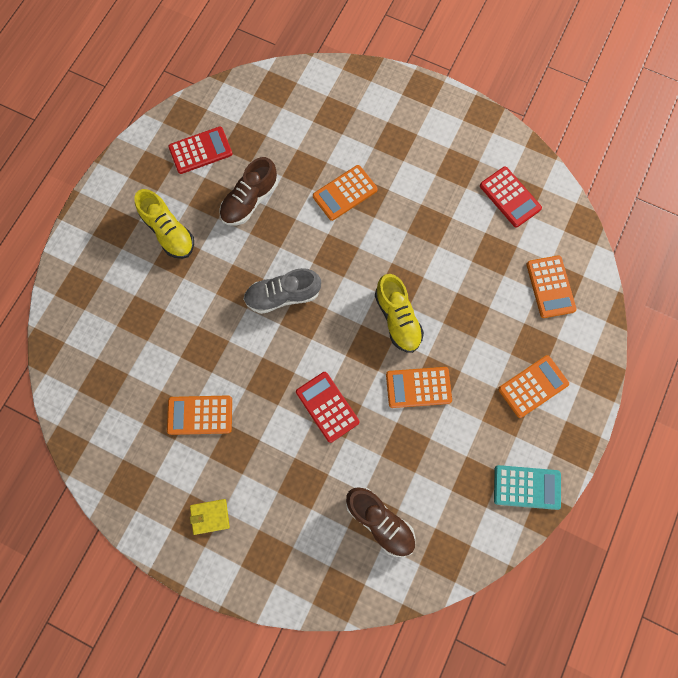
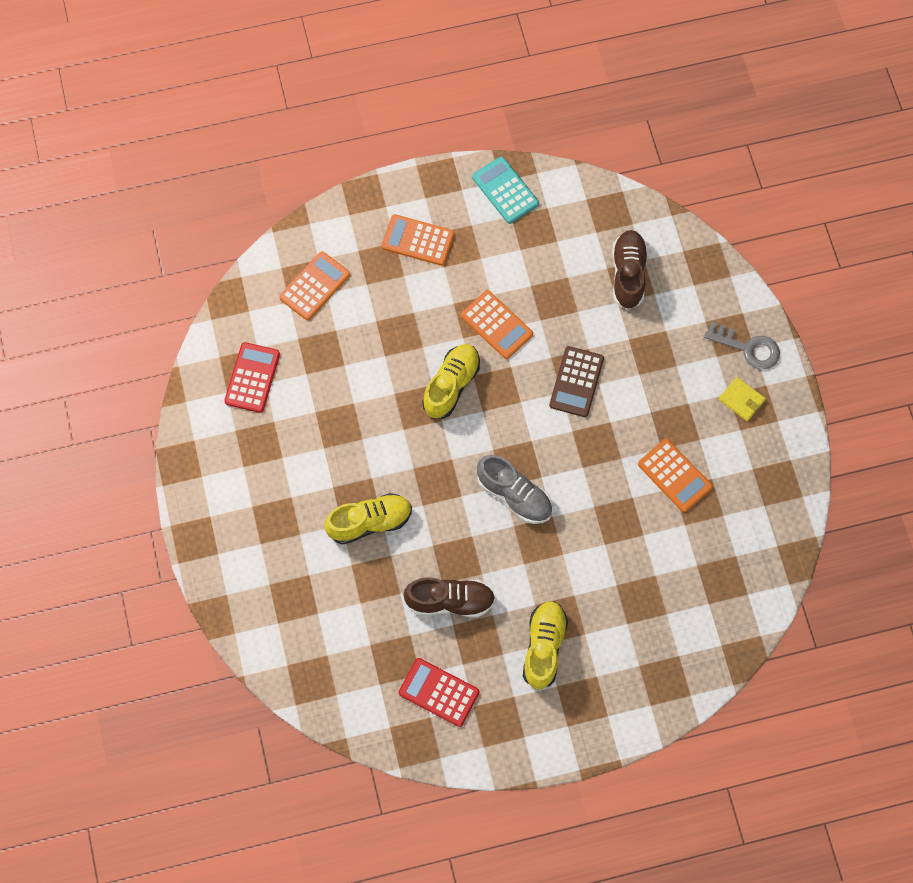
camera: 130 degrees left, 5 degrees down
(244, 561) = (748, 348): none -> grey key
(327, 407) = (576, 382): red calculator -> brown calculator
(345, 193) = (369, 522): orange calculator -> yellow shoe

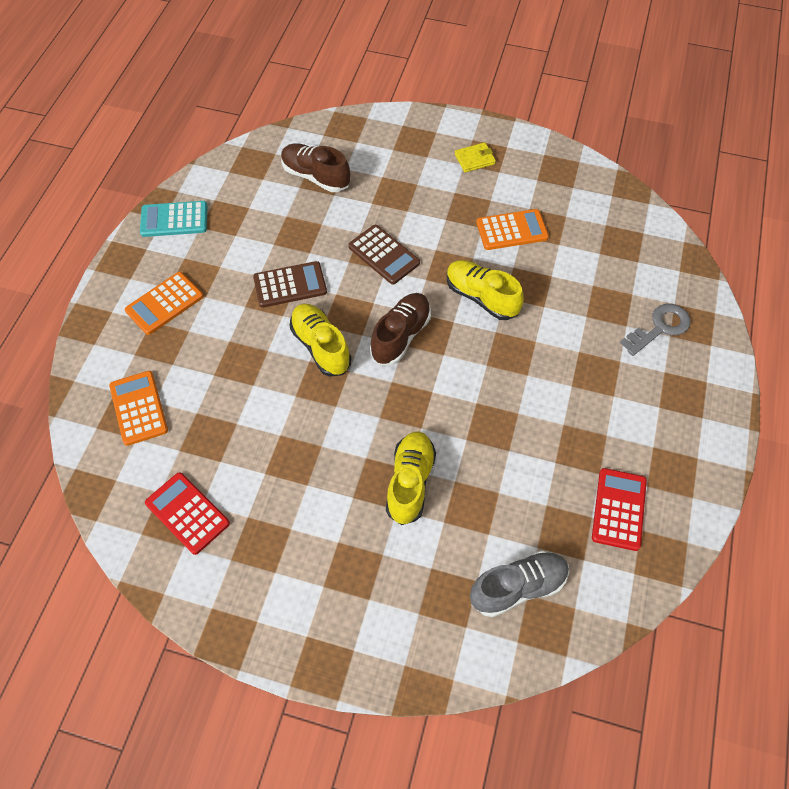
camera: 60 degrees left, 10 degrees down
(439, 692) = (619, 509): red calculator -> red calculator turned 135 degrees clockwise
(450, 601) = (531, 453): brown shoe -> brown shoe (400, 336)
(496, 325) = (290, 285): orange calculator -> brown calculator
(514, 495) = (458, 350): grey shoe -> grey shoe (518, 587)
(544, 647) = (617, 399): yellow shoe -> yellow shoe (481, 297)
(748, 348) = (434, 135): grey key -> grey key (659, 328)

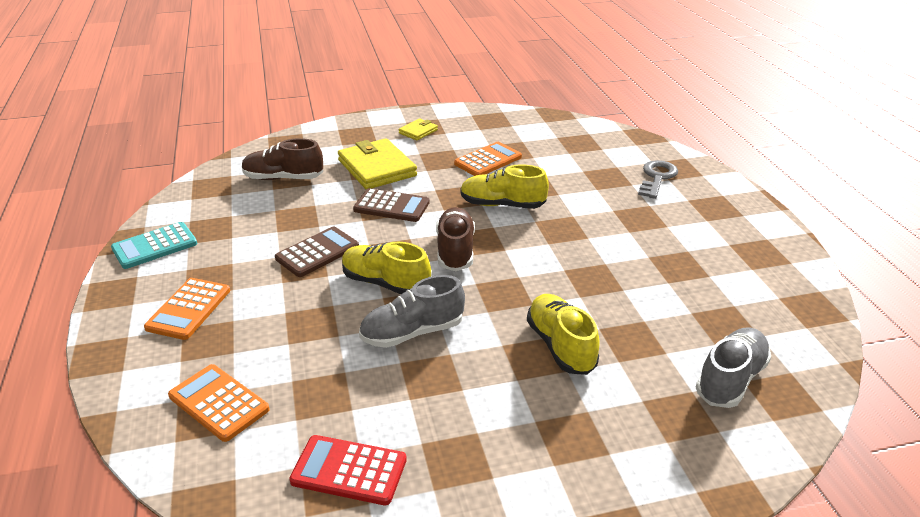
camera: 30 degrees left, 25 degrees down
(308, 410) = (412, 332): none -> grey shoe
(403, 197) = (377, 168): none -> yellow wallet
(619, 509) = (748, 292): red calculator -> none

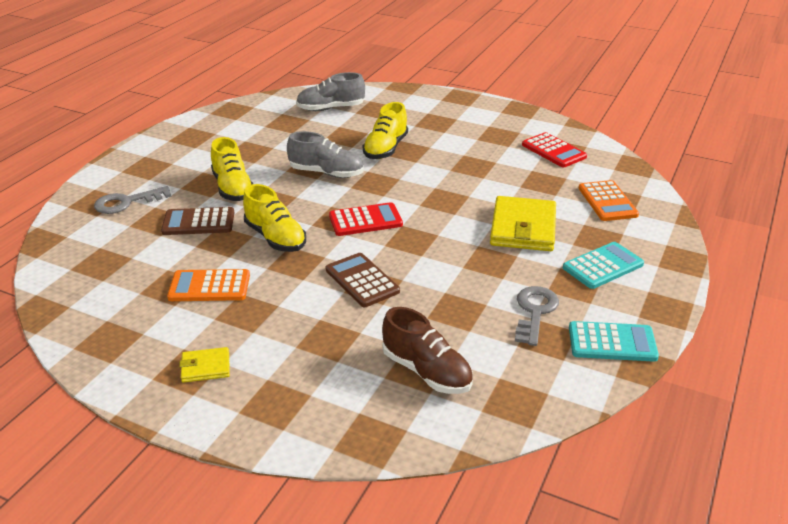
camera: 140 degrees left, 0 degrees up
(189, 309) = (603, 266): orange calculator -> turquoise calculator
(232, 242) = (534, 312): none -> grey key
(317, 252) = (469, 267): brown calculator -> brown calculator (198, 222)
(377, 168) = (319, 334): yellow wallet -> yellow wallet (523, 228)
(385, 283) = (442, 221): yellow shoe -> yellow shoe (233, 188)
(412, 332) = (459, 187): grey shoe -> grey shoe (326, 173)
(455, 251) = (365, 220): brown shoe -> red calculator

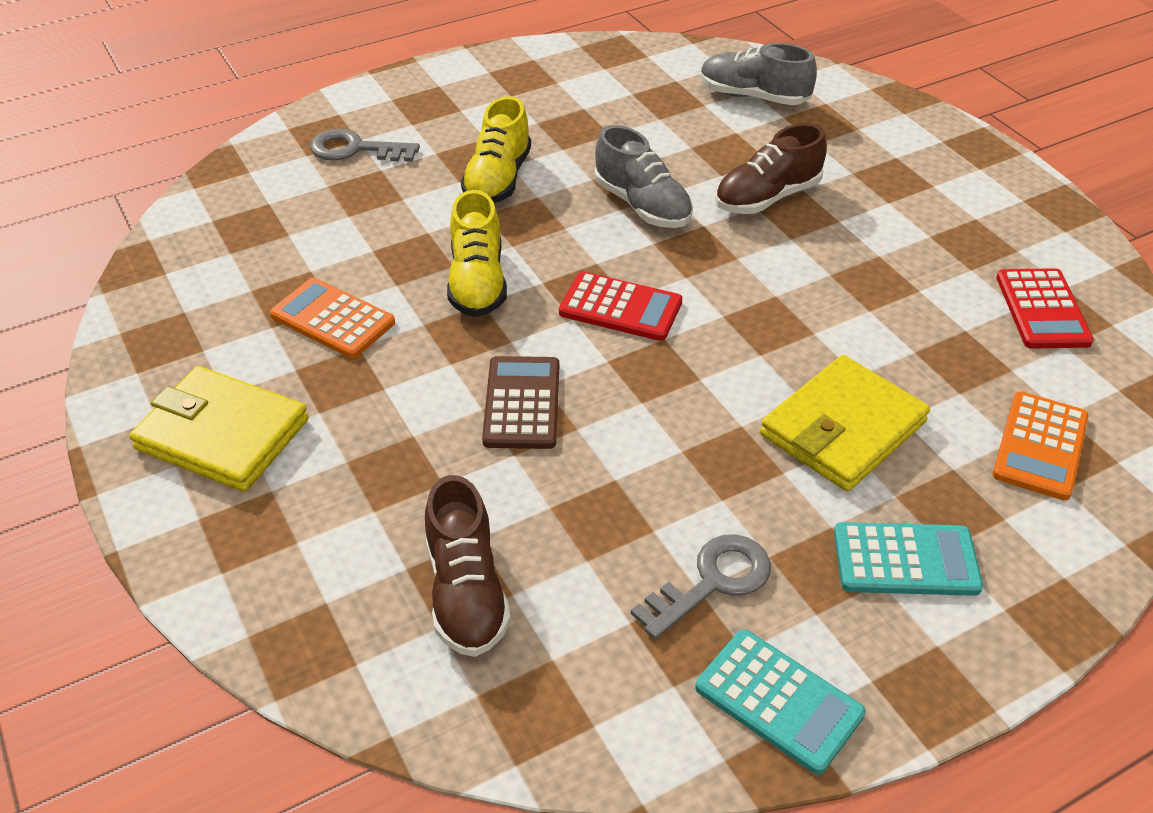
camera: 35 degrees right, 10 degrees up
(198, 222) = (408, 215): brown calculator -> none
(205, 367) = (222, 434): yellow wallet -> yellow wallet, size x2.03
(385, 149) = (767, 197): yellow shoe -> brown shoe

